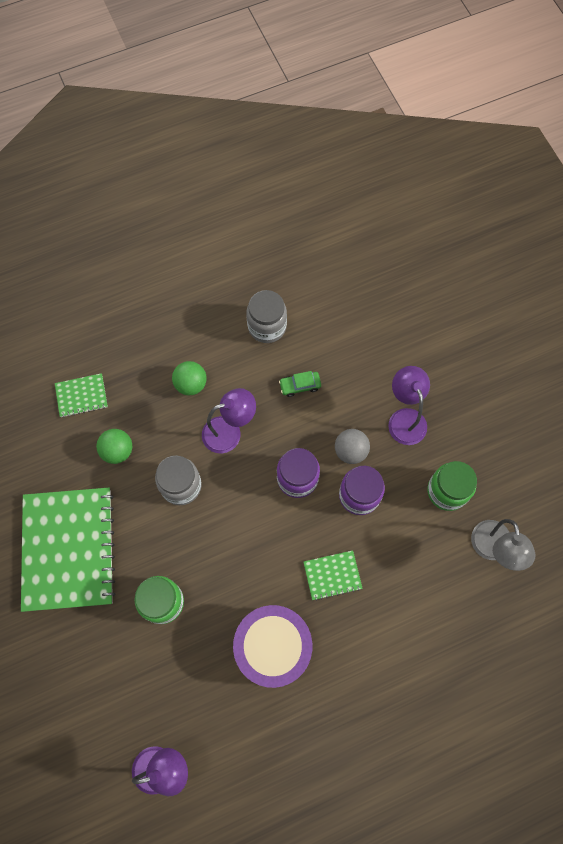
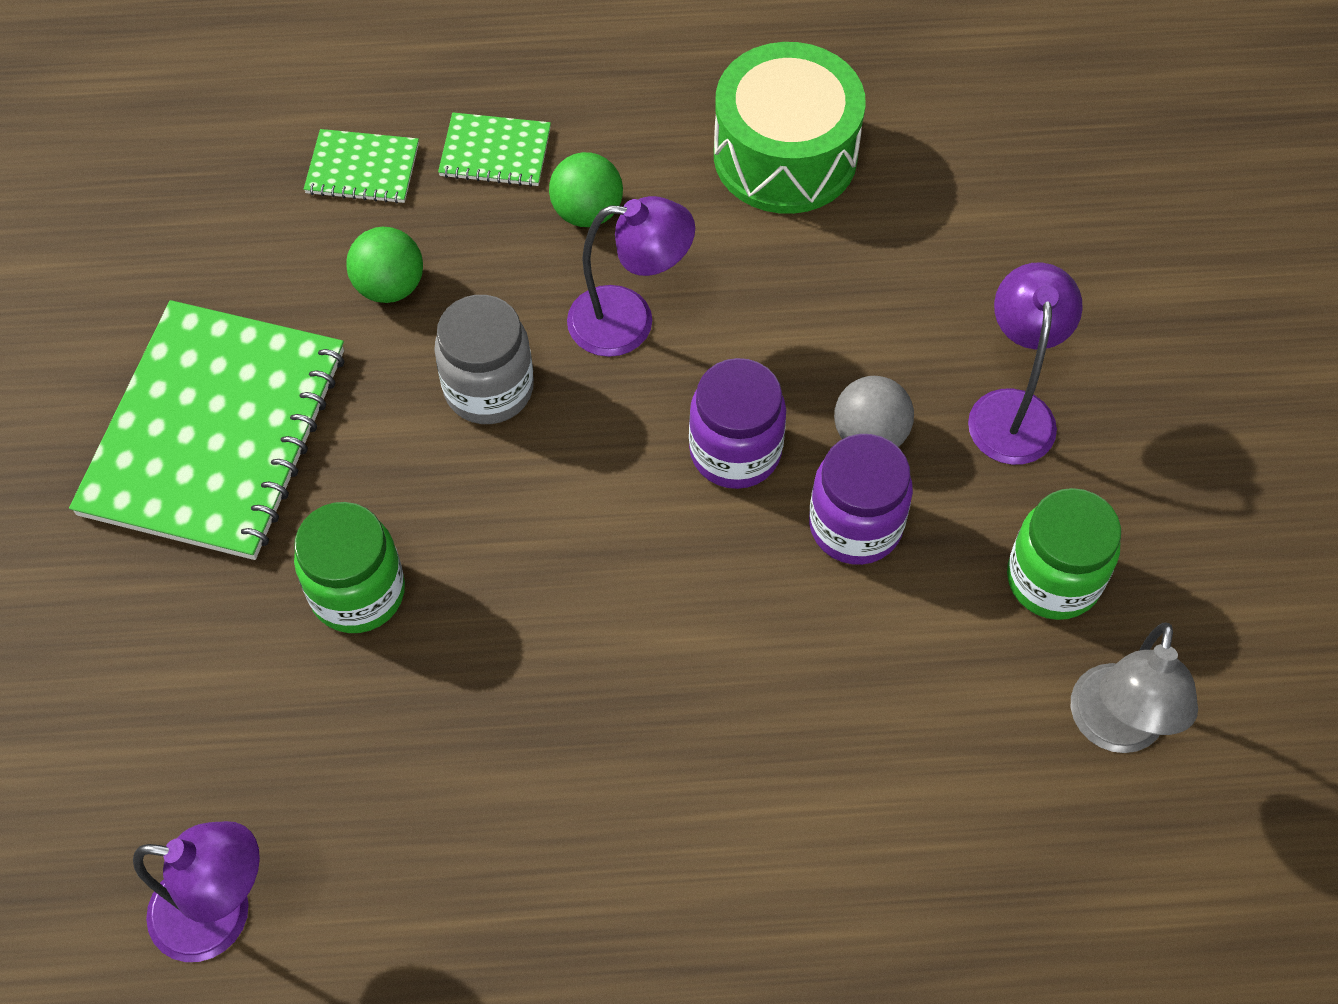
camera: 20 degrees right, 10 degrees down
(267, 326) = (785, 155): grey jar -> green drum
(273, 647) = (550, 759): purple drum -> none
(300, 385) = (810, 281): green car -> none
(332, 575) = (735, 661): green notebook -> green notebook (495, 152)

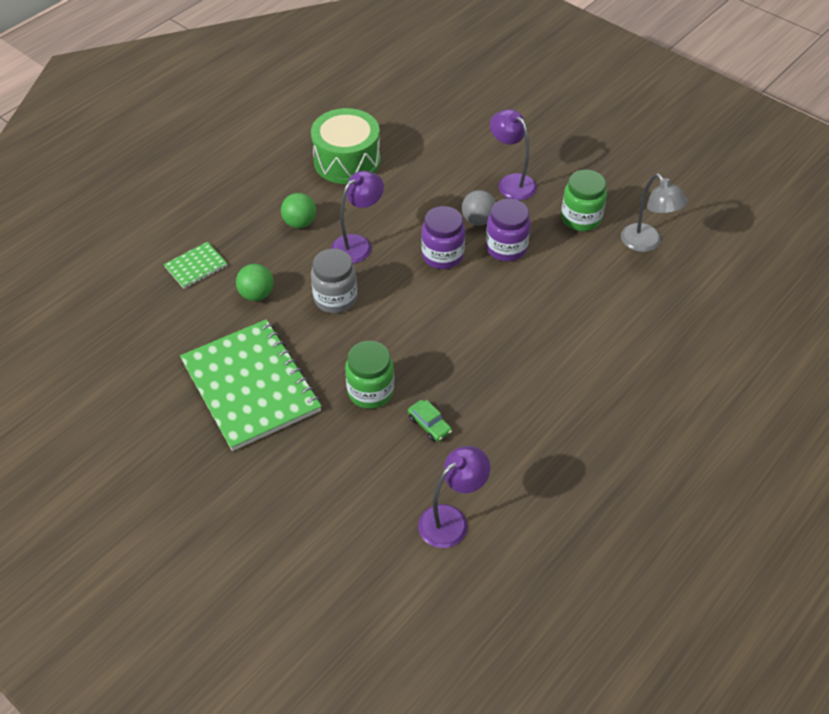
camera: 45 degrees left, 10 degrees down
(374, 728) = (429, 424): none -> green car
(495, 152) = (241, 227): green notebook -> none

